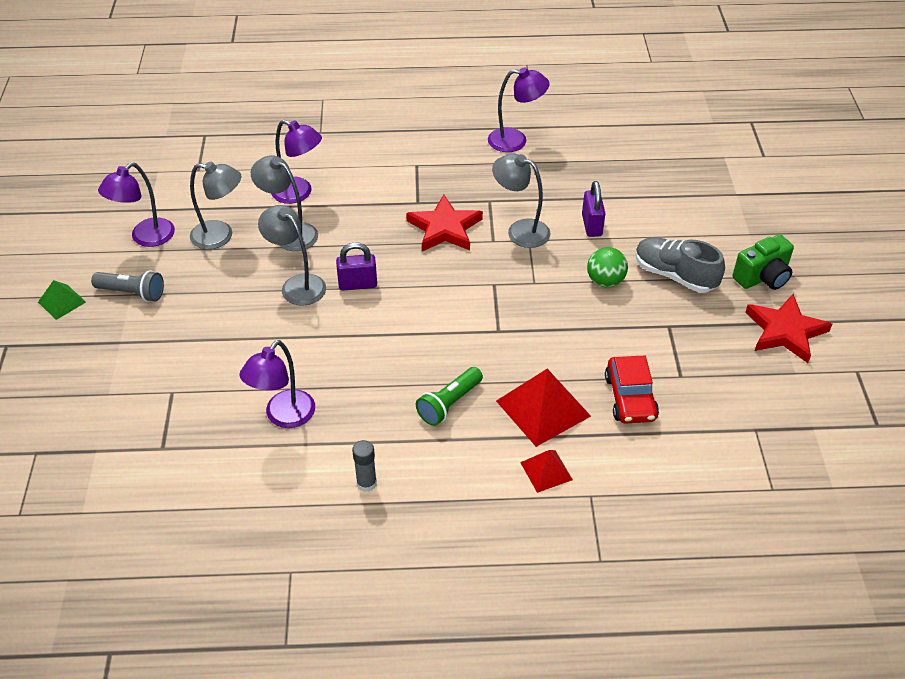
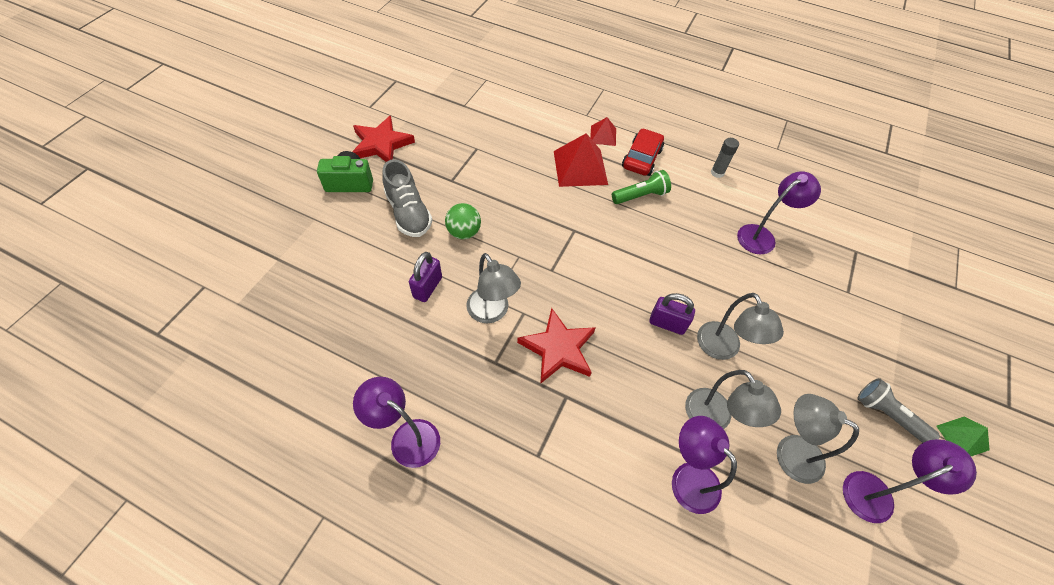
camera: 155 degrees left, 10 degrees up
(630, 398) = (520, 150): red car -> red car (641, 158)

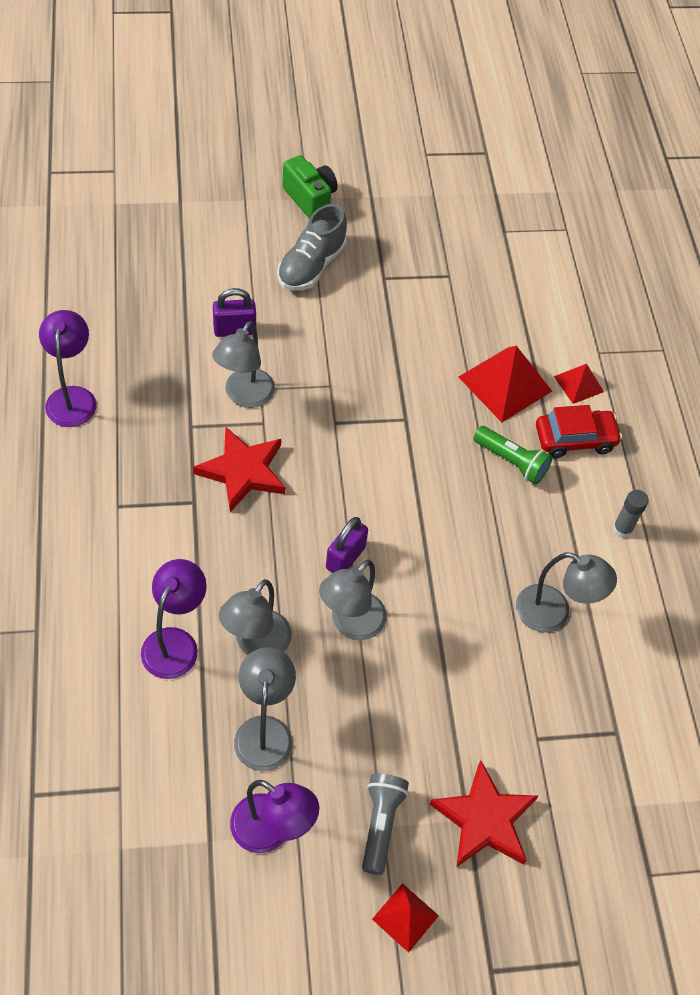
camera: 55 degrees right, 0 degrees up
(381, 144) = (382, 193): red star -> red star (484, 819)
(464, 232) = (324, 324): green ball -> none
(667, 323) = (345, 558): purple padlock -> purple padlock turned 45 degrees clockwise
(762, 236) = (553, 614): purple lamp -> grey lamp
(962, 437) = (405, 917): green pyramid -> red pyramid

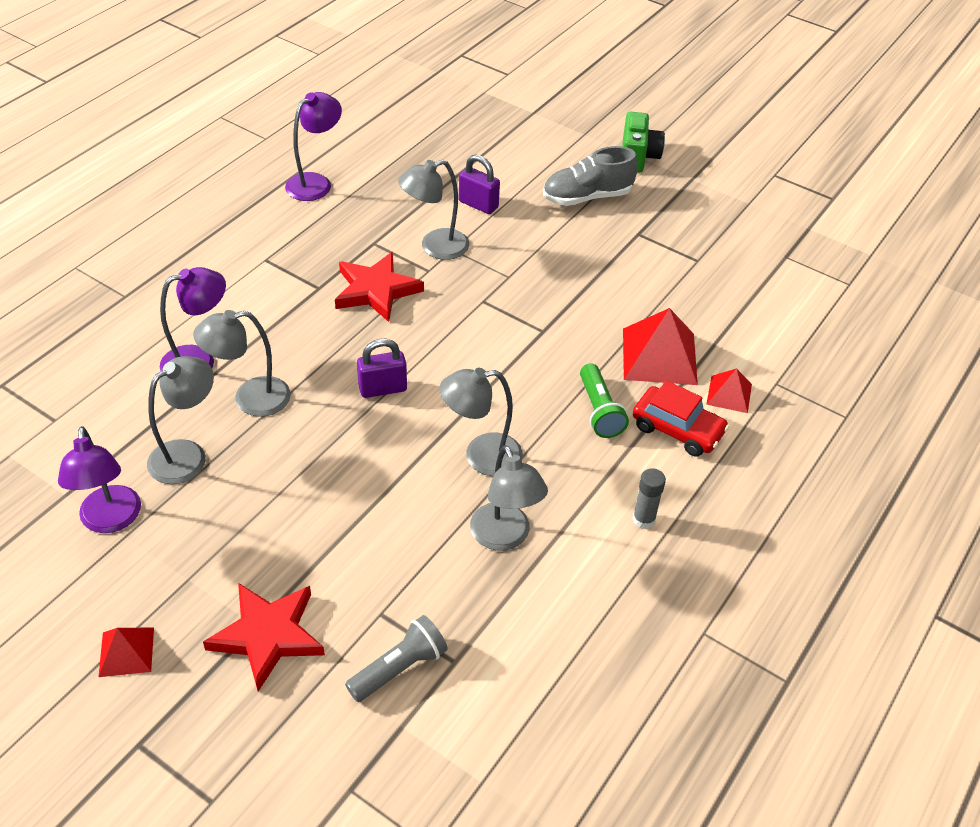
camera: 45 degrees right, 10 degrees down
(350, 624) = (333, 433): grey lamp -> grey lamp (481, 456)
(380, 824) = (189, 576): grey flashlight -> grey flashlight (399, 668)

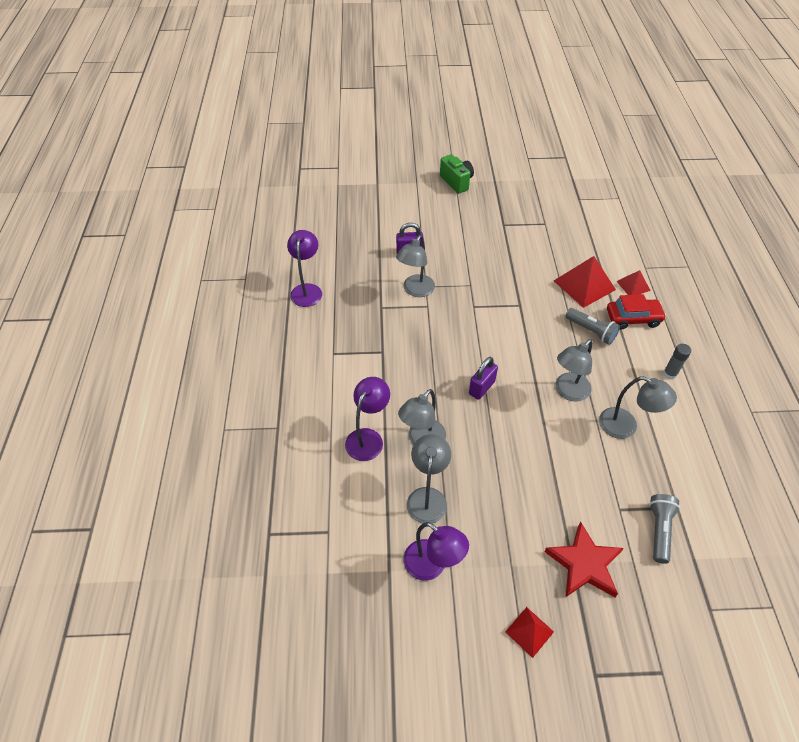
camera: 35 degrees left, 5 degrees up
(376, 290) = (414, 334): red star -> none
(587, 197) = (457, 218): grey shoe -> none
(599, 411) = (591, 331): green flashlight -> grey flashlight

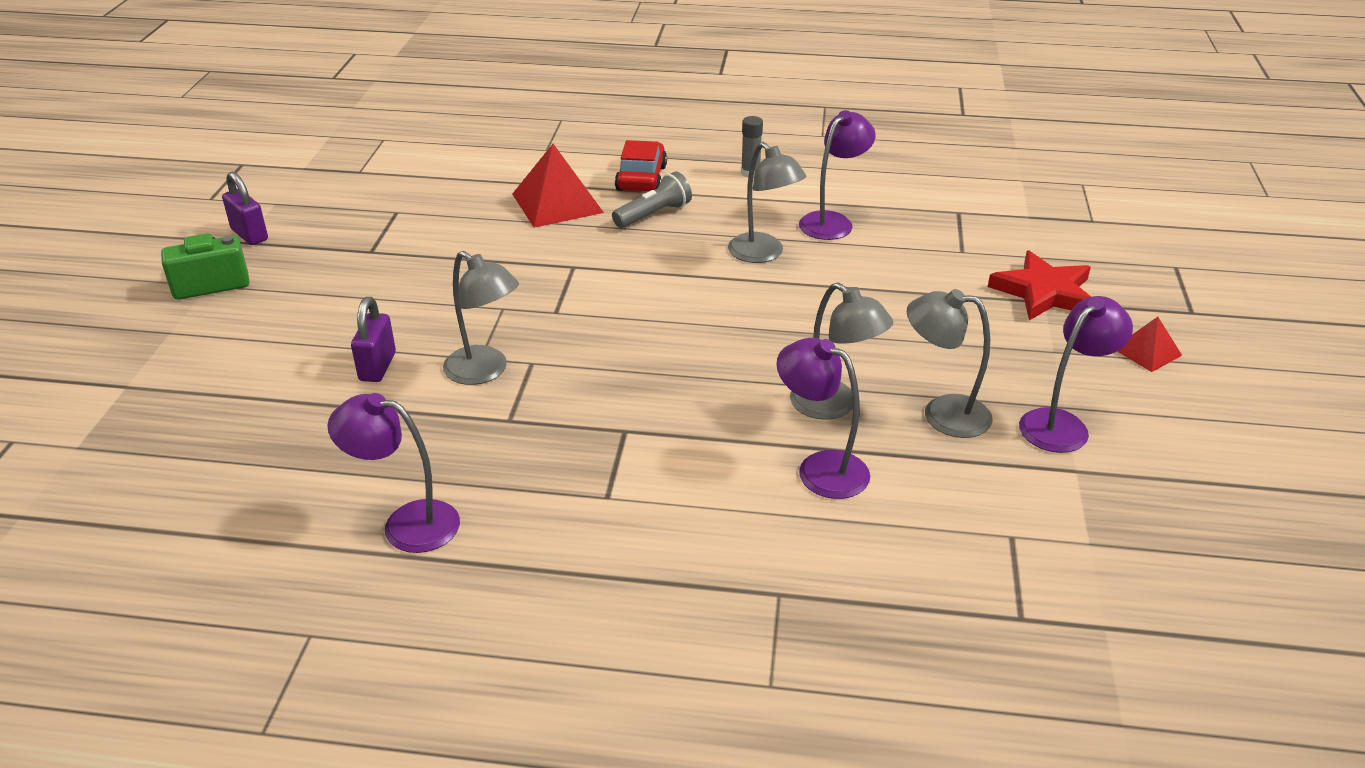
camera: 80 degrees left, 15 degrees down
(481, 388) = (737, 330): purple padlock -> purple padlock (249, 235)
(626, 427) = (832, 221): grey lamp -> purple lamp
(633, 285) = (578, 165): red pyramid -> none
(659, 530) = (991, 230): grey flashlight -> none

